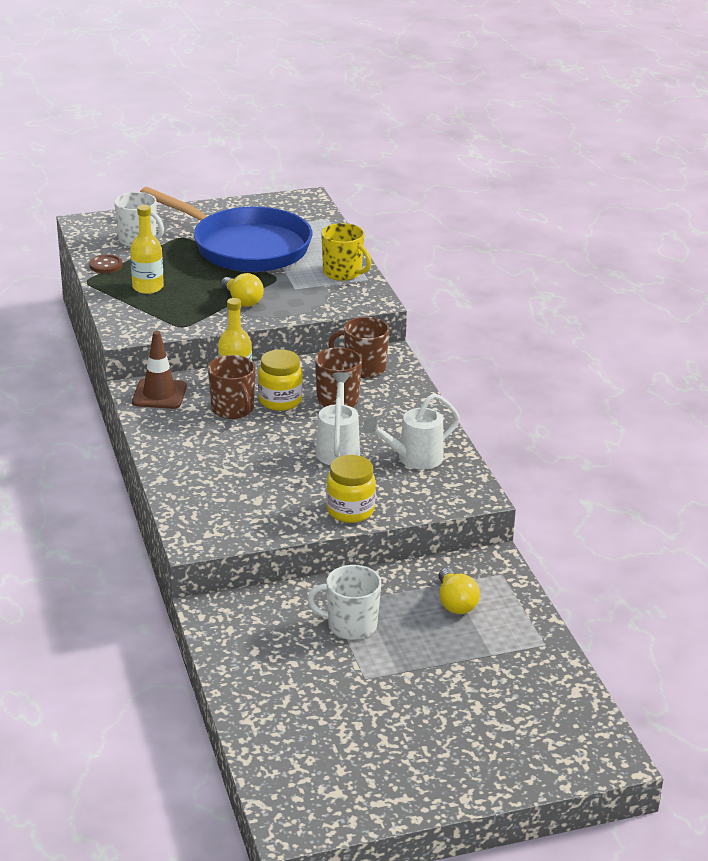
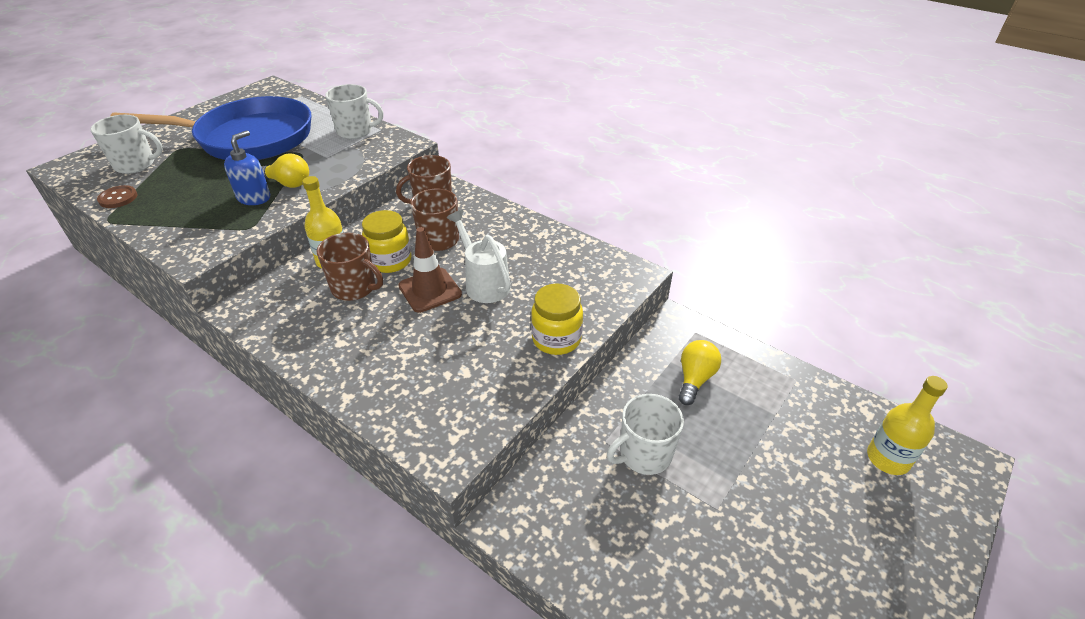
camera: 35 degrees left, 10 degrees up
(148, 287) = (181, 203): yellow bottle -> yellow bottle (888, 459)
(159, 394) = (267, 304): brown traffic cone -> brown traffic cone (430, 290)
(205, 303) = (254, 197): none -> blue soap dispenser
(343, 273) = (355, 131): yellow mug -> white mug
(414, 458) = (553, 264): white watering can -> none
(455, 603) = (695, 379): yellow light bulb -> yellow light bulb turned 105 degrees counterclockwise

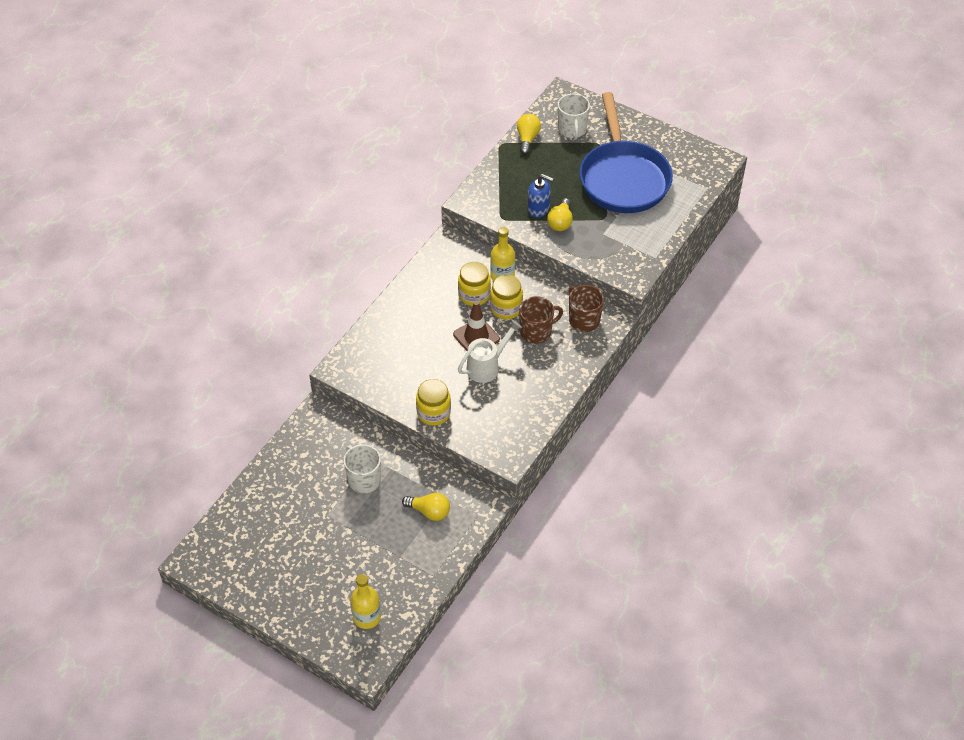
camera: 85 degrees right, 10 degrees up
(118, 198) = (527, 138): brown button -> yellow light bulb
(354, 288) = (474, 295): brown mug -> yellow jar
(355, 131) = (648, 241): white mug -> none

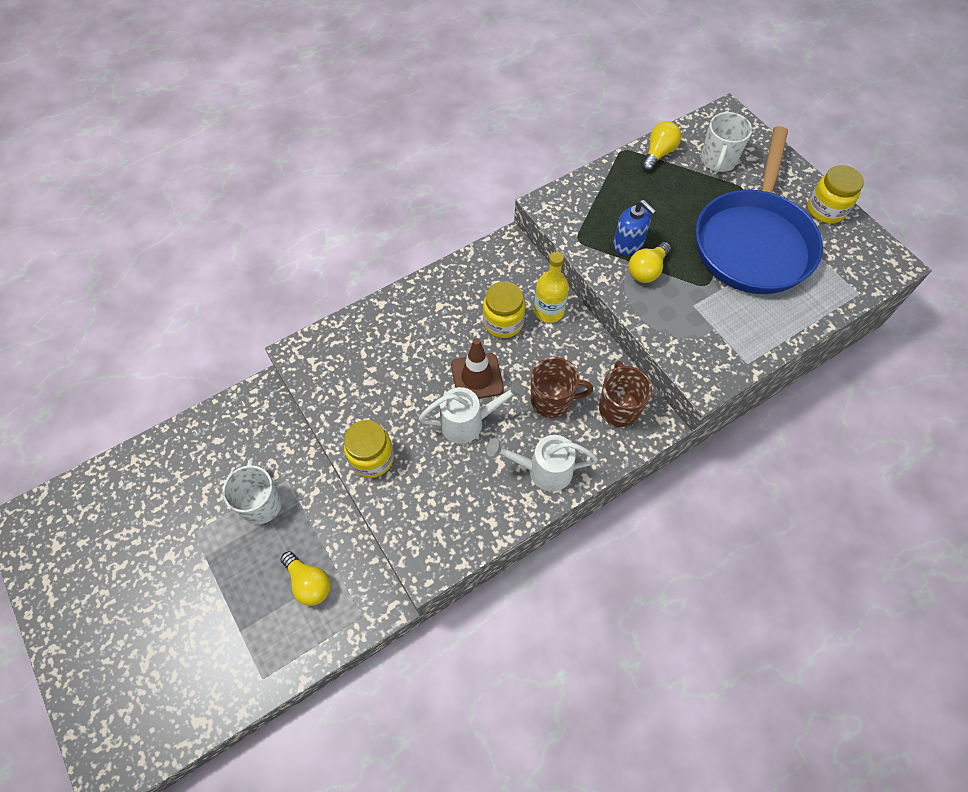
camera: 25 degrees right, 10 degrees up
(367, 617) = (152, 701): yellow bottle -> none
(506, 308) = (531, 354): yellow jar -> yellow jar (825, 210)
(554, 376) = (543, 470): none -> white watering can

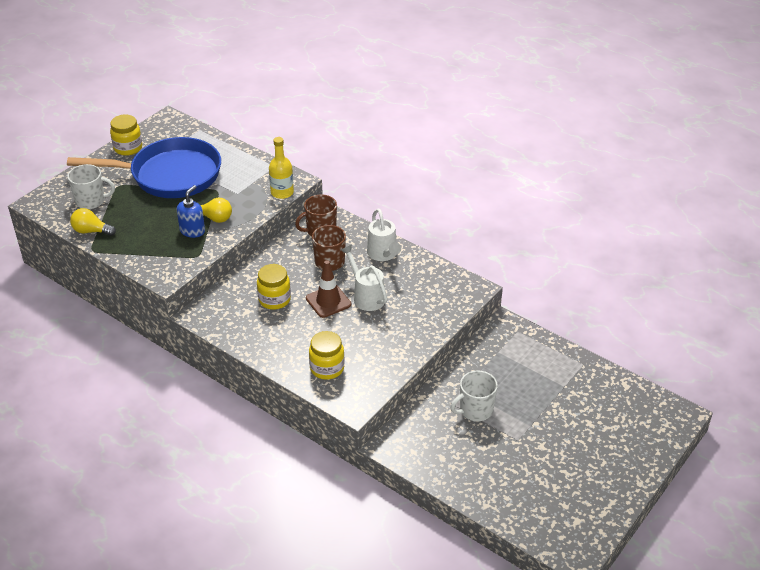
camera: 110 degrees left, 20 degrees down
(309, 583) = (513, 363): yellow light bulb -> none
(372, 458) = (418, 336): yellow jar -> yellow jar (327, 368)
(549, 311) = (254, 279): yellow bottle -> yellow bottle (282, 192)

